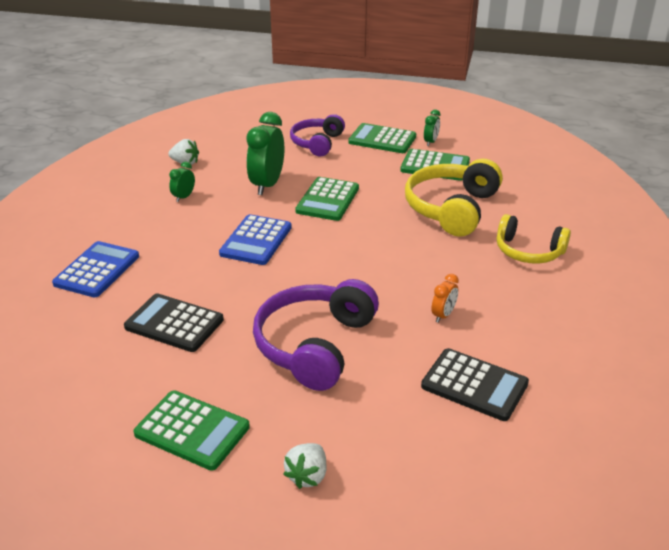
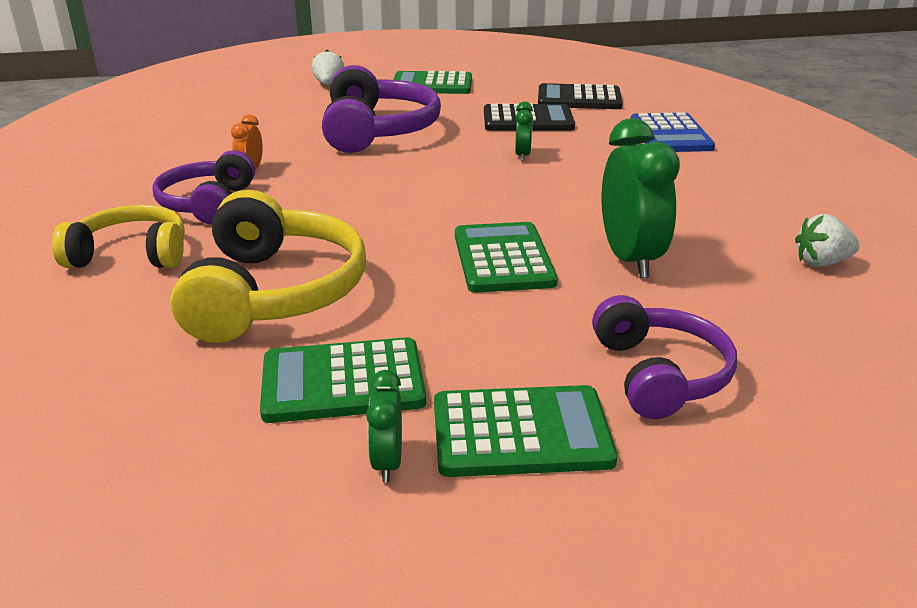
camera: 155 degrees right, 5 degrees down
(184, 197) = (720, 214): green clock -> green clock (522, 156)
(256, 240) = (541, 189): blue calculator -> none
(474, 385) = (206, 135): black calculator -> black calculator (579, 99)
(480, 284) = (207, 204): none -> purple headphones

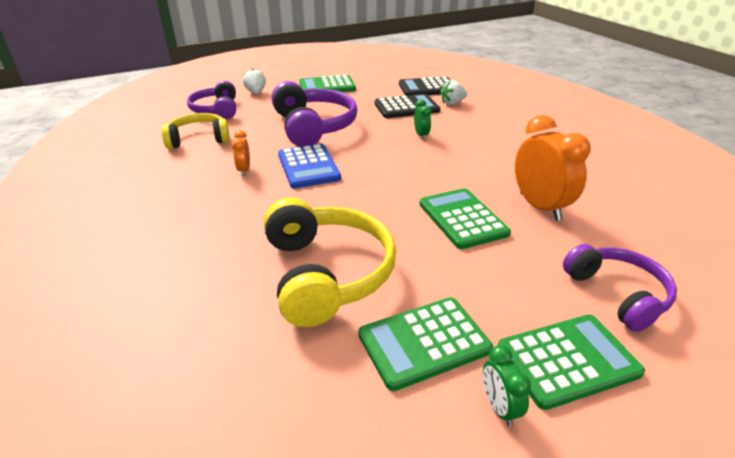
camera: 15 degrees left, 5 degrees up
(131, 254) = (198, 257): yellow headphones -> yellow headphones (199, 139)
(207, 204) = (229, 203): purple headphones -> purple headphones (216, 110)
(630, 259) = (540, 206): green clock -> orange clock
(670, 135) = (500, 109): blue calculator -> blue calculator (308, 167)
(821, 263) = (648, 192): white strawberry -> white strawberry (452, 103)

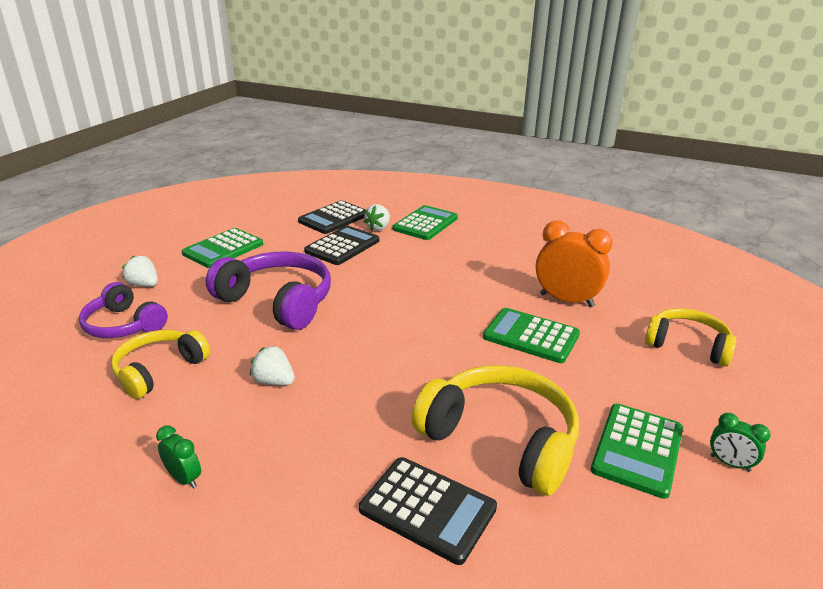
camera: 40 degrees left, 5 degrees down
(215, 286) = (427, 509): none -> black calculator
(244, 170) = (274, 381): orange clock -> white strawberry
(308, 167) = (337, 347): blue calculator -> none
(421, 135) = (396, 271): green clock -> green clock (184, 478)
(567, 360) = (720, 407): green calculator -> green calculator (425, 224)
(617, 294) = (687, 345): purple headphones -> yellow headphones

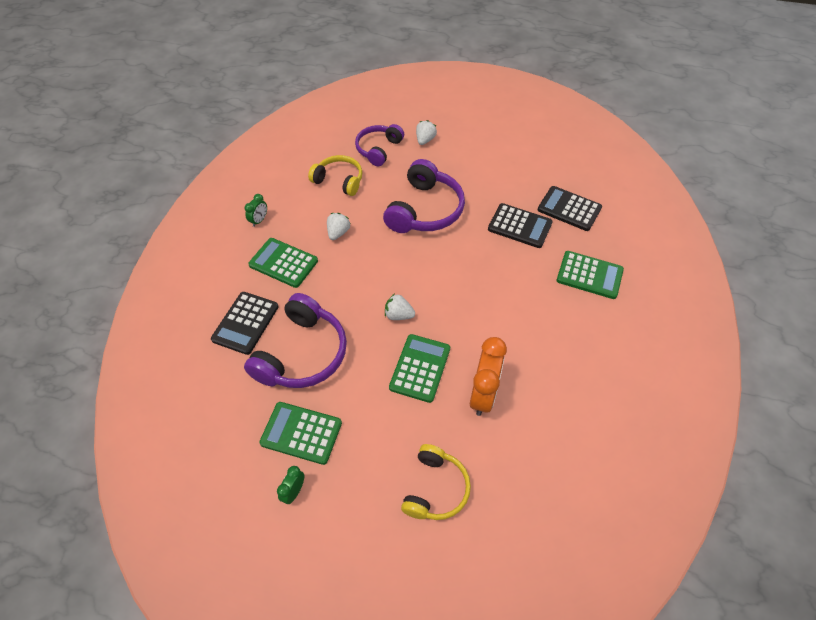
camera: 80 degrees right, 25 degrees up
(223, 249) = (487, 160): green calculator -> green calculator (283, 263)
(378, 228) = (565, 242): white strawberry -> white strawberry (398, 315)
(501, 439) = (302, 354): yellow headphones -> purple headphones

